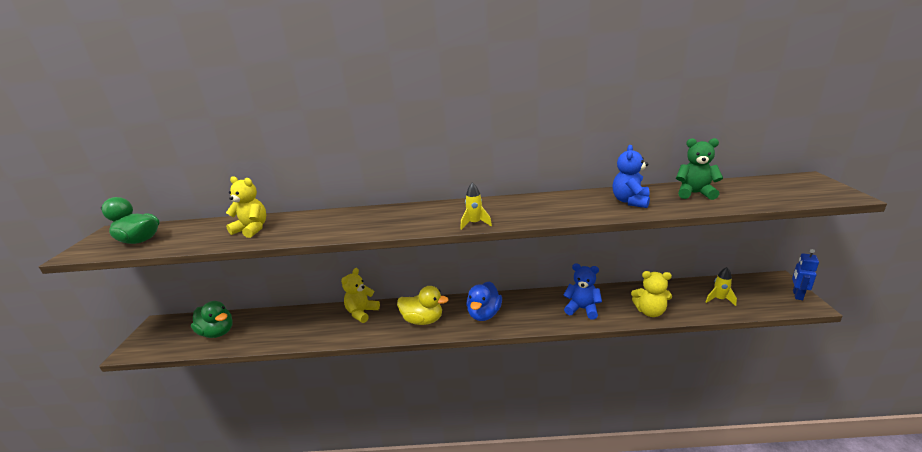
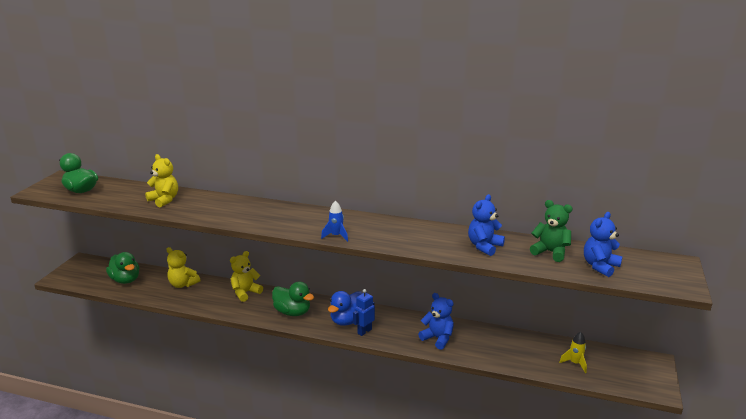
camera: 15 degrees right, 0 degrees up
(423, 320) = (292, 312): yellow duck -> green duck
(475, 224) = (336, 236): yellow rocket -> blue rocket
(650, 311) = (498, 356): yellow teddy bear -> yellow teddy bear (183, 284)
(752, 195) = (600, 266): none -> blue teddy bear
(797, 295) = (657, 379): blue robot -> blue robot (364, 331)

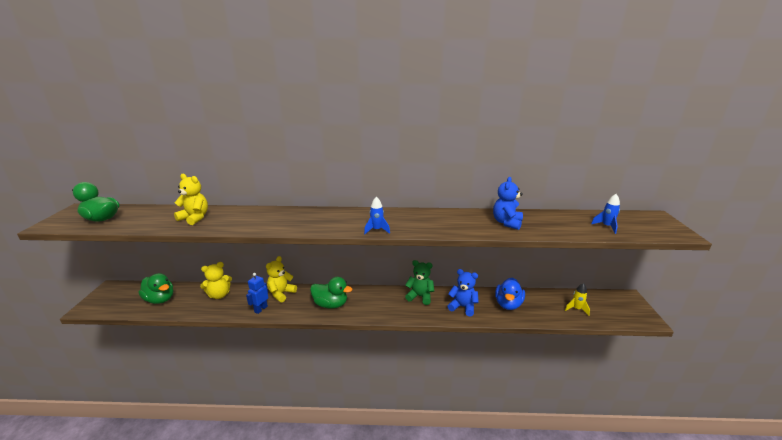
camera: 15 degrees left, 0 degrees up
(183, 284) = (219, 295): yellow teddy bear -> yellow teddy bear turned 45 degrees counterclockwise
(347, 320) = (381, 304): blue duck -> blue duck (508, 304)
(364, 331) = (400, 311): blue robot -> blue robot (261, 309)
(550, 252) = (560, 221): green teddy bear -> green teddy bear (420, 296)
(600, 266) = (606, 226): blue teddy bear -> blue rocket

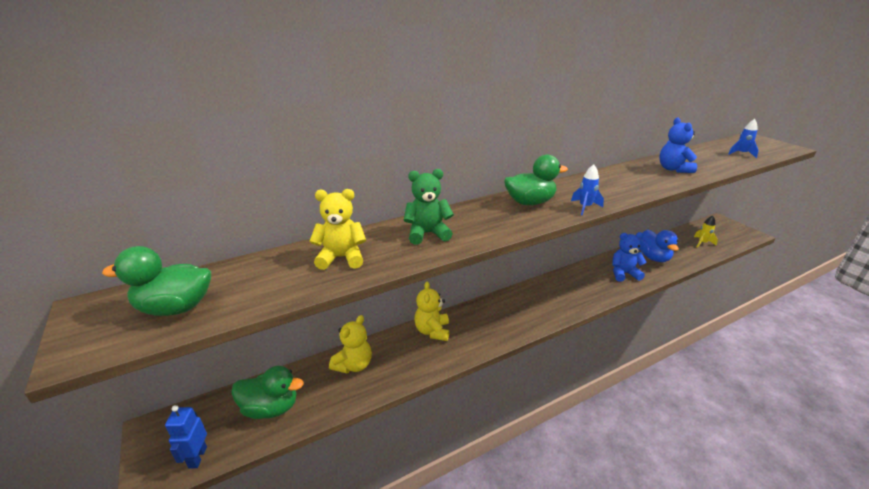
camera: 30 degrees left, 5 degrees up
(261, 309) = (432, 359): blue robot -> blue robot (197, 457)
(330, 304) = (504, 320): green duck -> green duck (530, 202)
(420, 296) = (576, 278): green teddy bear -> green teddy bear (427, 234)

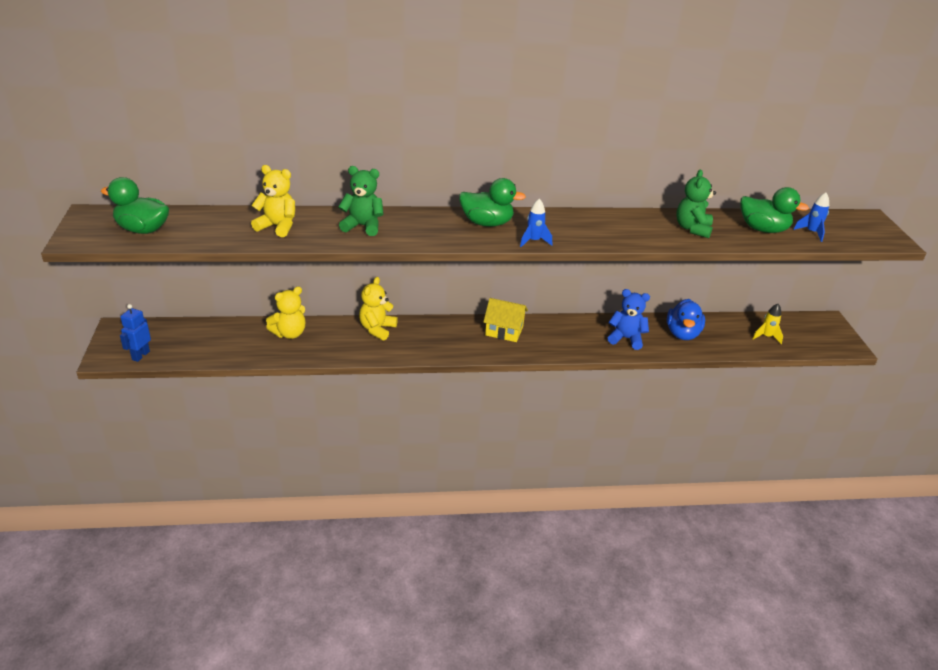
camera: 20 degrees right, 5 degrees up
(271, 408) = (207, 342): green duck -> green duck (762, 229)
(535, 296) = (504, 331): none -> yellow house
(673, 169) = (692, 229): blue teddy bear -> green teddy bear

